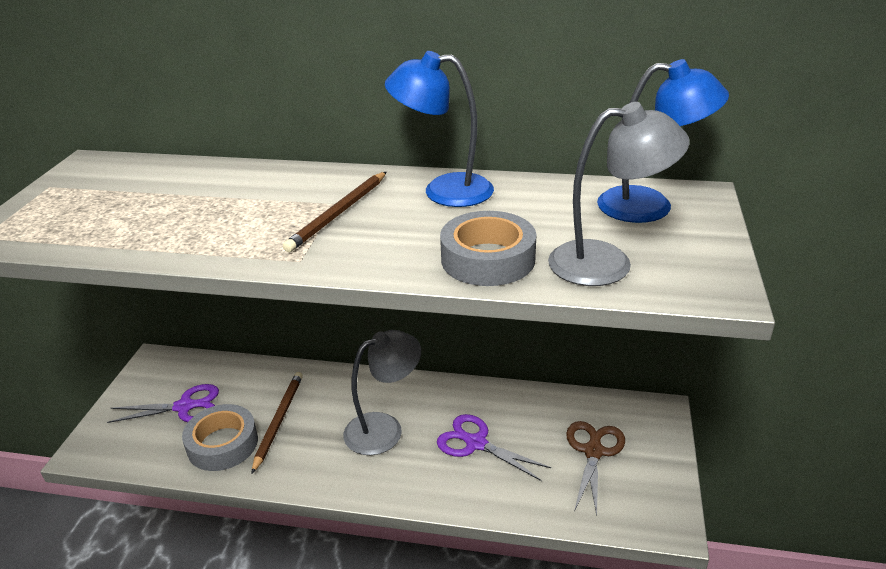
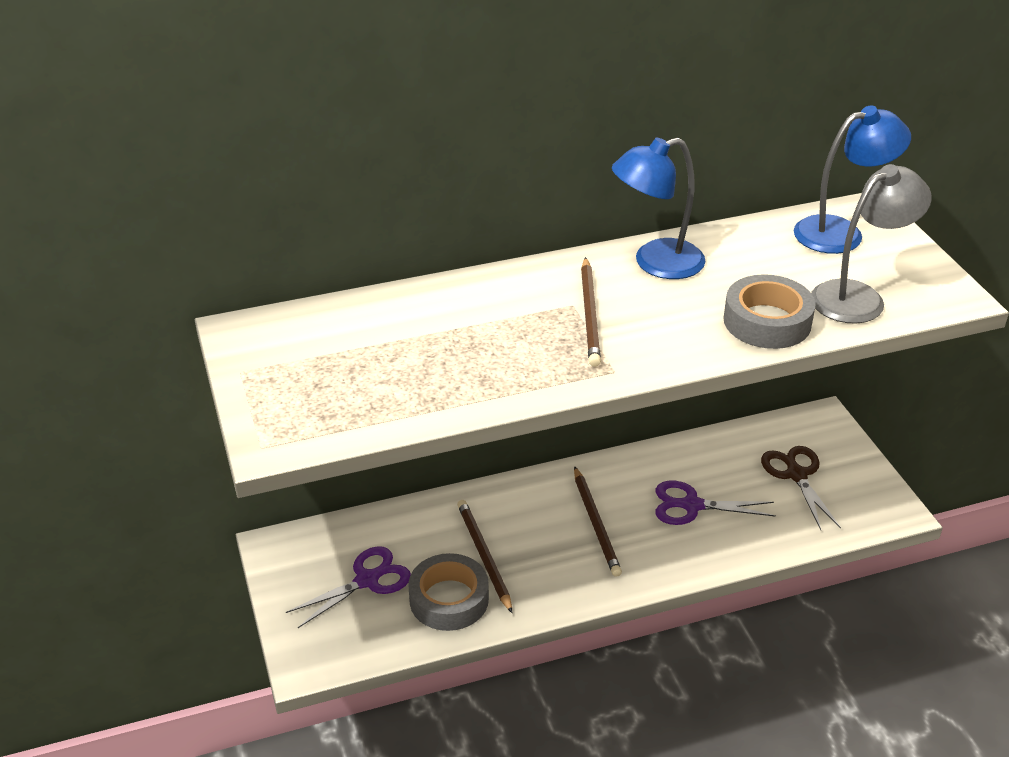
camera: 30 degrees left, 5 degrees up
(384, 428) = (596, 524): grey lamp -> brown pencil

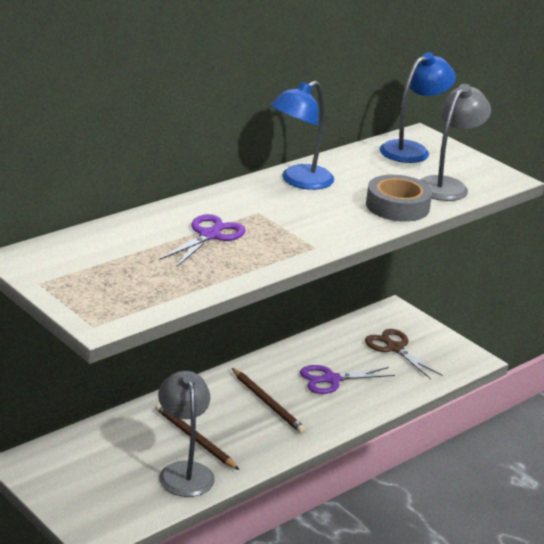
camera: 25 degrees left, 10 degrees down
(367, 580) = (111, 471): purple scissors -> purple scissors (209, 235)
(449, 599) = (184, 471): grey tape -> grey lamp
(590, 314) = (275, 217): brown pencil -> none

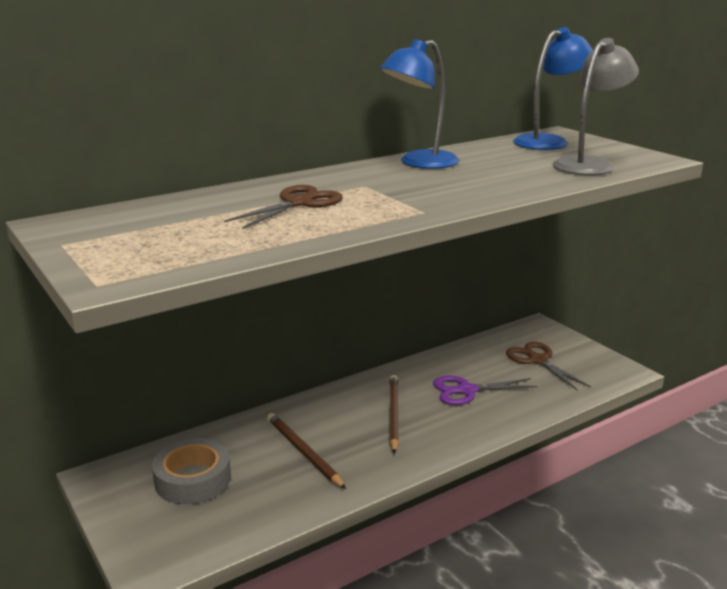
camera: 10 degrees right, 5 degrees down
(184, 471) = (281, 489): grey lamp -> none
(209, 235) = (298, 203): purple scissors -> brown scissors
(268, 403) = (393, 414): brown pencil -> brown pencil turned 150 degrees counterclockwise
(397, 206) = (530, 179): grey tape -> grey tape (193, 479)

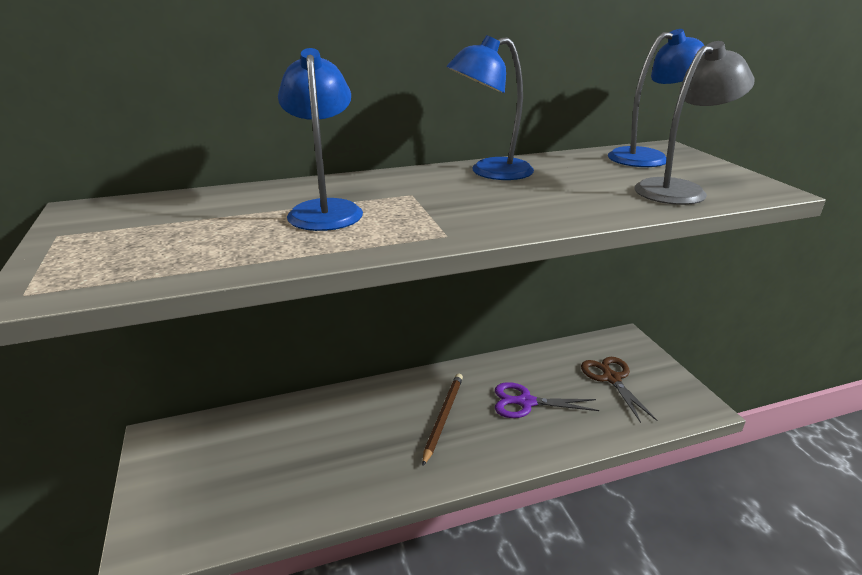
camera: 15 degrees right, 5 degrees up
(193, 479) = (230, 456): grey tape -> none
(298, 203) = (325, 210): brown scissors -> blue lamp
(303, 452) = (340, 445): brown pencil -> none

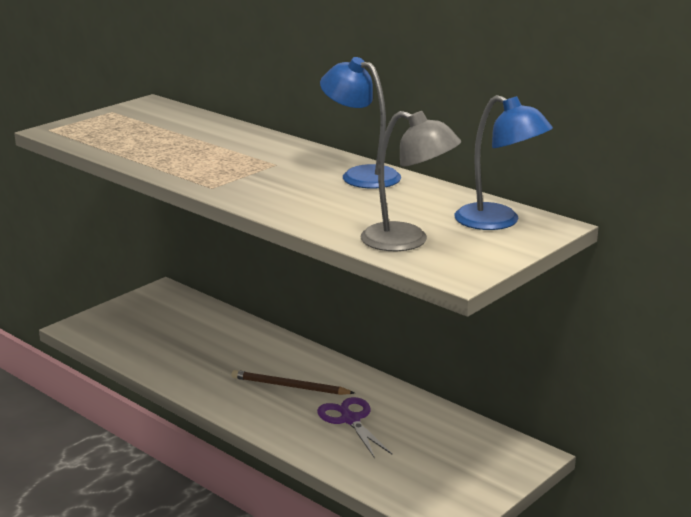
camera: 60 degrees right, 5 degrees down
(325, 210) = (216, 150): blue lamp -> none
(443, 417) = (289, 386): brown pencil -> brown pencil turned 150 degrees counterclockwise
(611, 378) = (440, 458): brown scissors -> none

